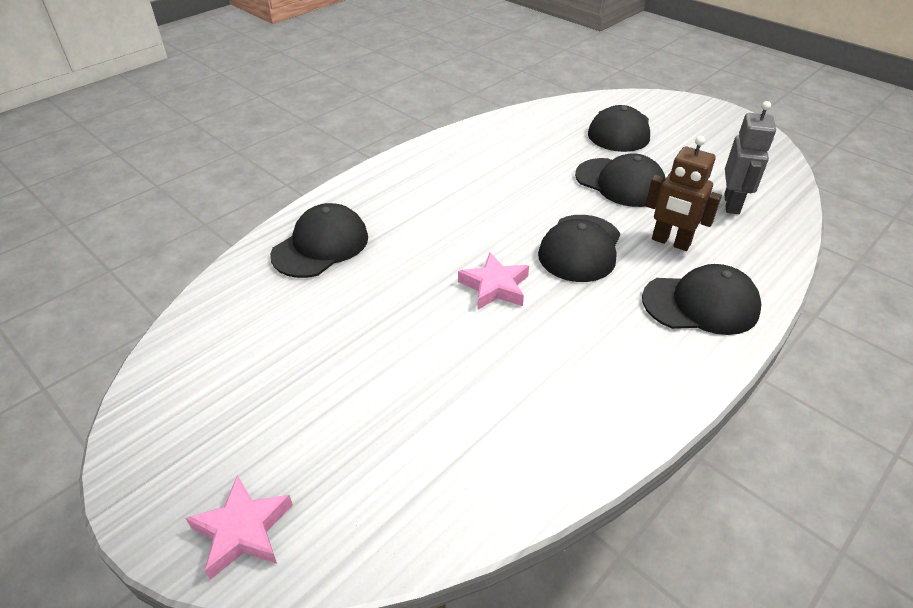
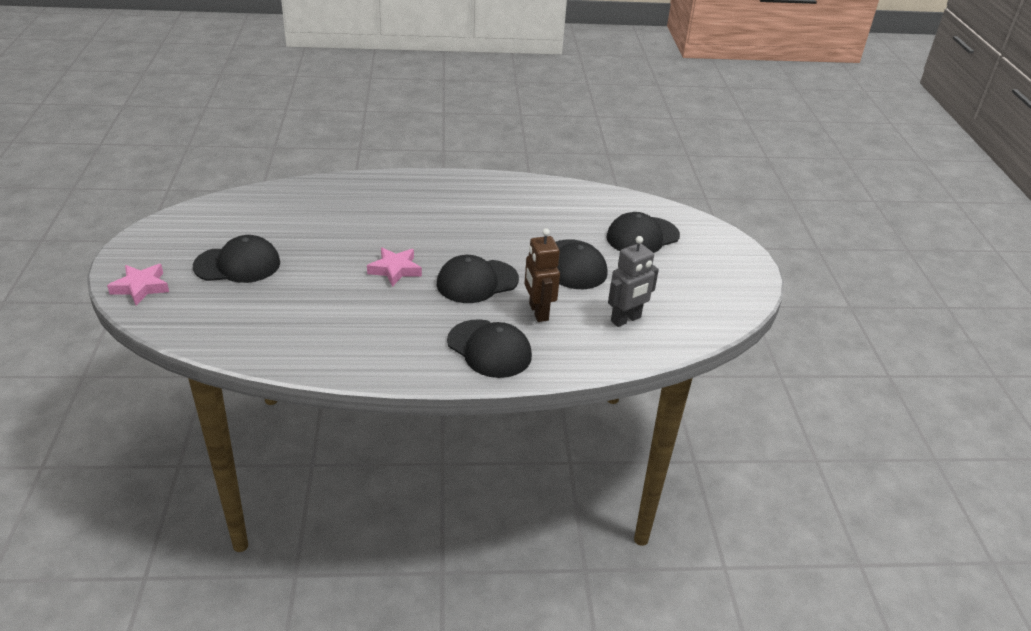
camera: 40 degrees right, 5 degrees down
(321, 246) = (345, 199): black cap -> black cap (237, 264)

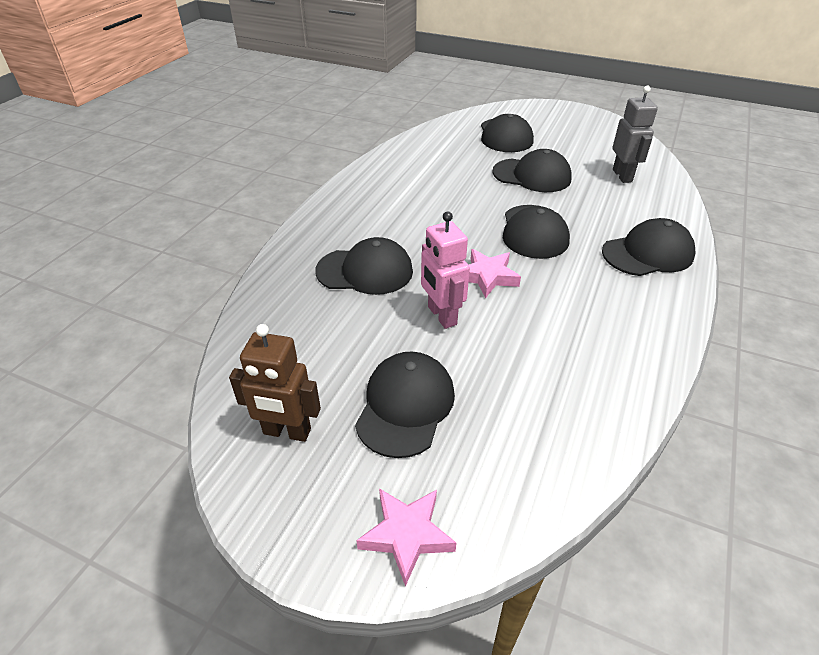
camera: 60 degrees left, 5 degrees up
(334, 259) = (441, 316): none -> pink robot
(366, 216) = (365, 271): none -> black cap
(538, 312) = (597, 213): brown robot -> brown robot (287, 432)

